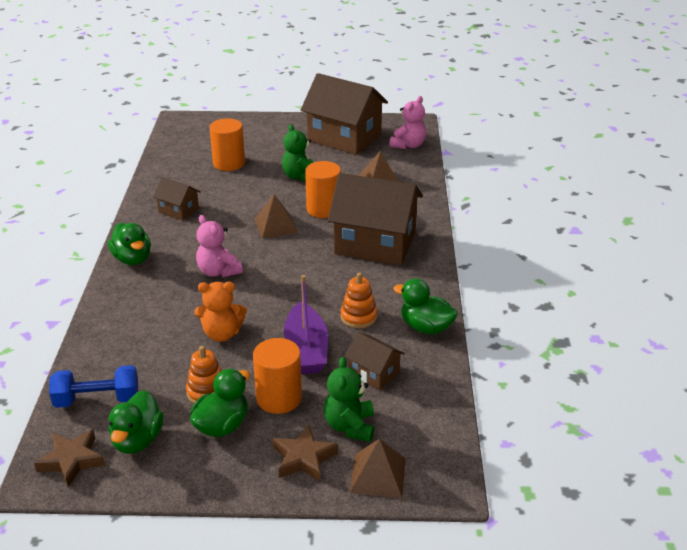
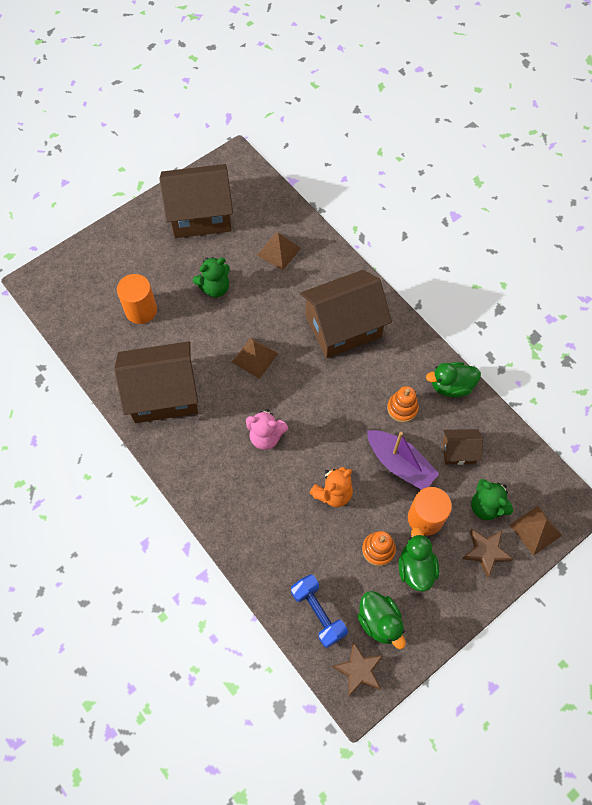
camera: 40 degrees left, 30 degrees up
(97, 399) = (318, 613): blue dumbbell -> blue dumbbell turned 75 degrees counterclockwise
(132, 259) = (189, 471): green duck -> none
(178, 210) = (163, 394): brown house -> brown house, size x2.12
(300, 177) = (215, 288): green teddy bear -> green teddy bear turned 60 degrees counterclockwise
(323, 209) = (270, 314): orange cylinder -> none
(408, 145) = (259, 192): pink teddy bear -> none

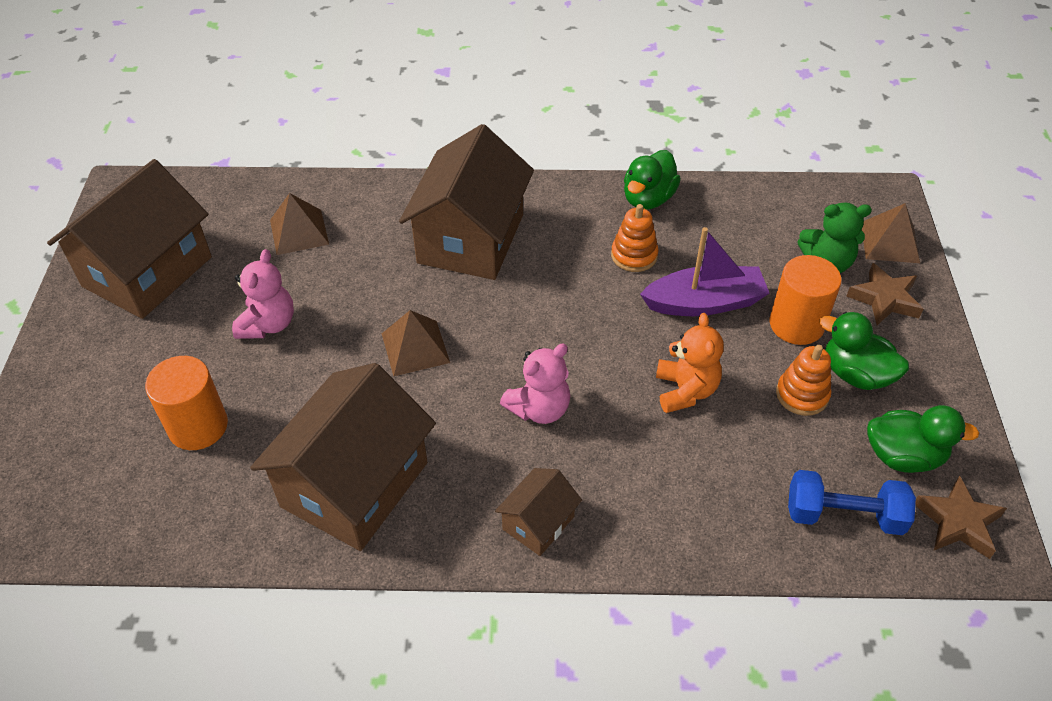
camera: 50 degrees left, 15 degrees down
(215, 288) = (268, 324): green teddy bear -> pink teddy bear
(458, 451) = (736, 243): brown house -> brown house (538, 523)

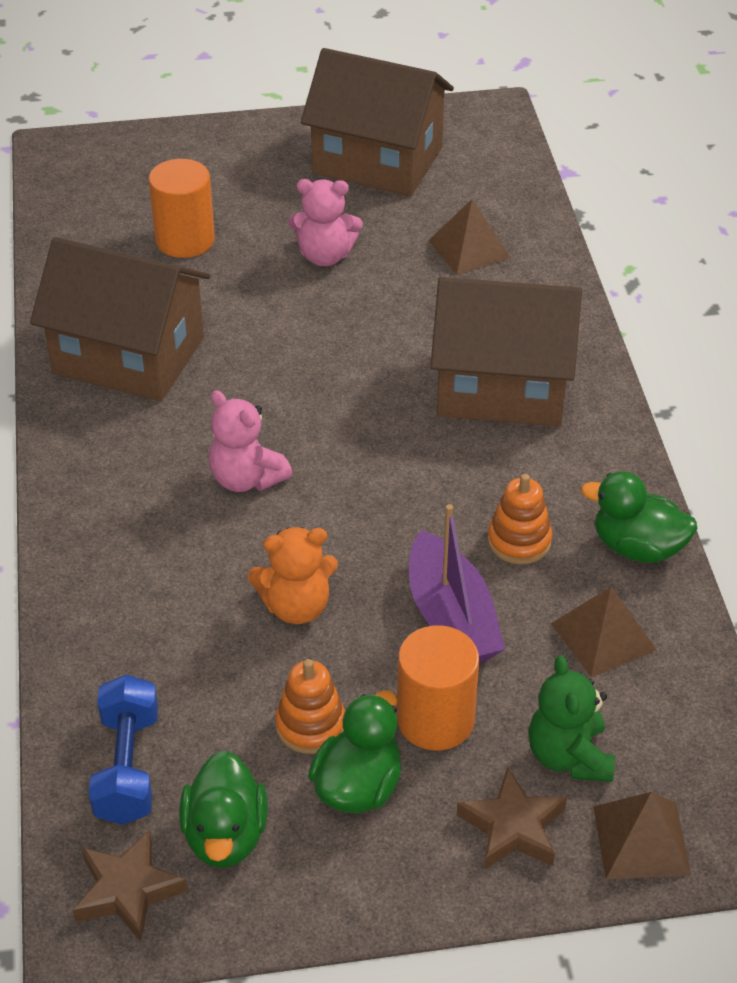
camera: 80 degrees right, 5 degrees down
(415, 348) = (315, 368): brown pyramid -> brown pyramid (603, 636)
(538, 523) = (94, 495): brown house -> none

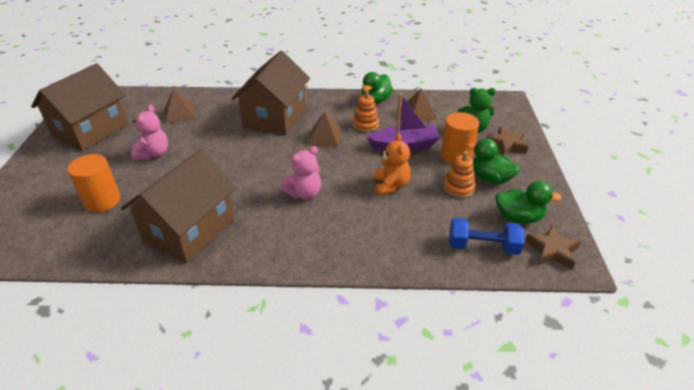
camera: 80 degrees left, 5 degrees down
(641, 840) = (509, 120): brown pyramid -> brown pyramid (325, 137)

